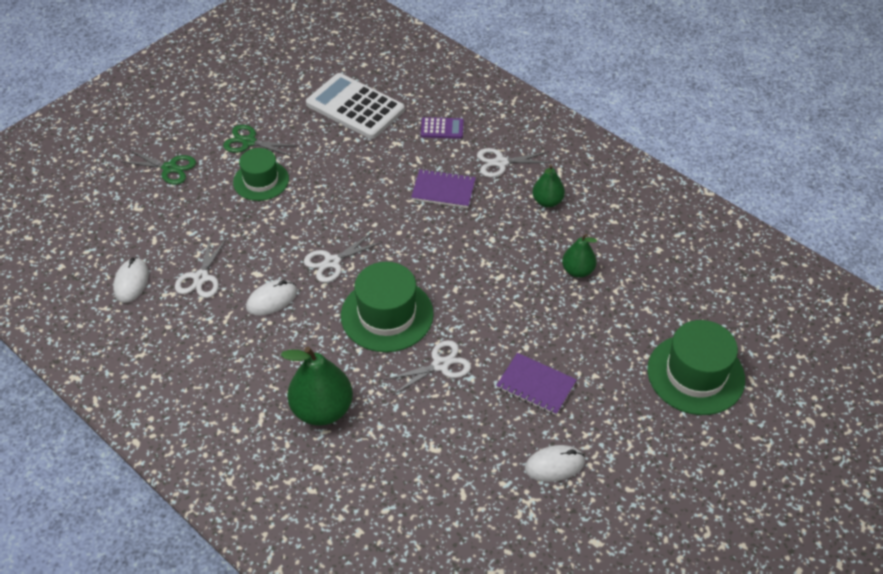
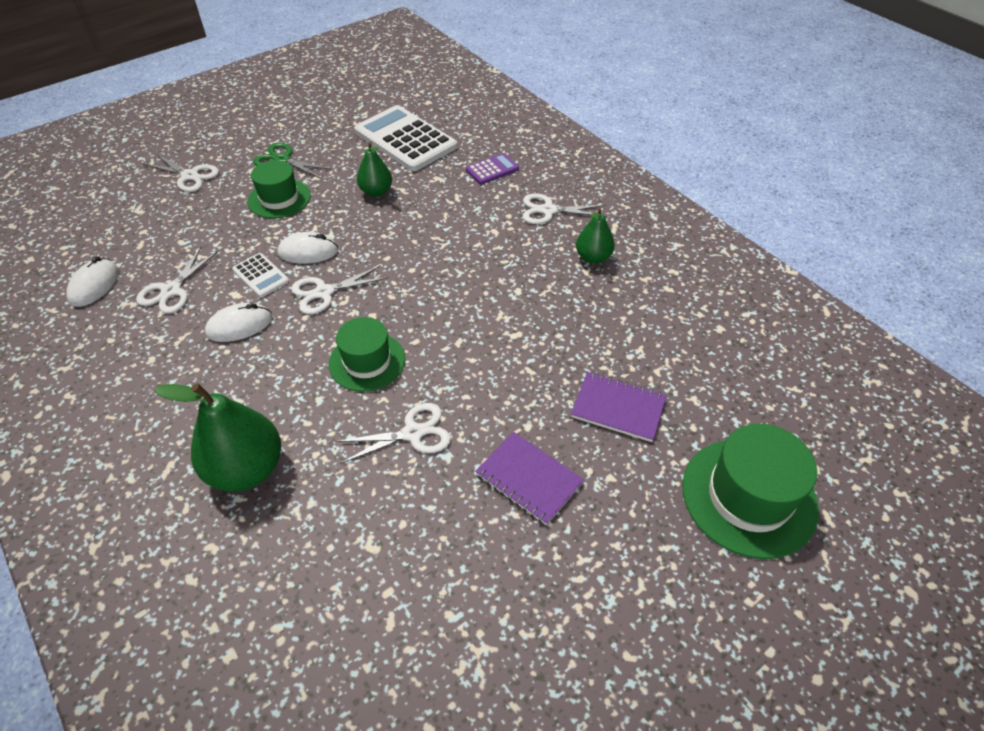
camera: 10 degrees right, 0 degrees up
(169, 168) = (190, 176): green scissors -> white scissors
(272, 254) = (261, 275): none -> white calculator
(387, 315) = (367, 361): green hat -> green hat, size x0.66
(442, 128) = (492, 169): purple calculator -> purple calculator turned 45 degrees counterclockwise
(443, 190) = (476, 231): purple notebook -> purple notebook (618, 408)
(554, 465) = (528, 599): white mouse -> white mouse (308, 251)
(577, 271) = (613, 340): green pear -> green pear (376, 192)

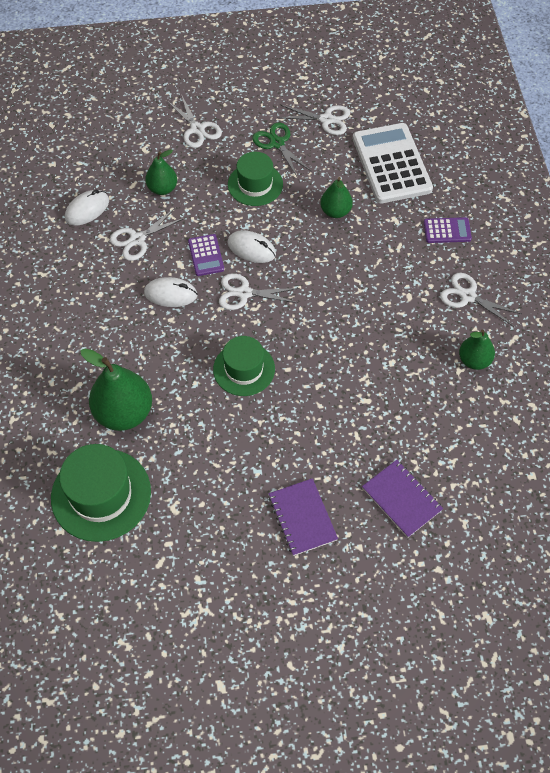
camera: 30 degrees right, 10 degrees up
(177, 236) = (162, 188): none -> green pear
(261, 275) = (206, 255): white calculator -> purple calculator
(413, 433) = (244, 442): white scissors -> white scissors (326, 119)
(749, 497) = (448, 613): green hat -> green hat (101, 494)

